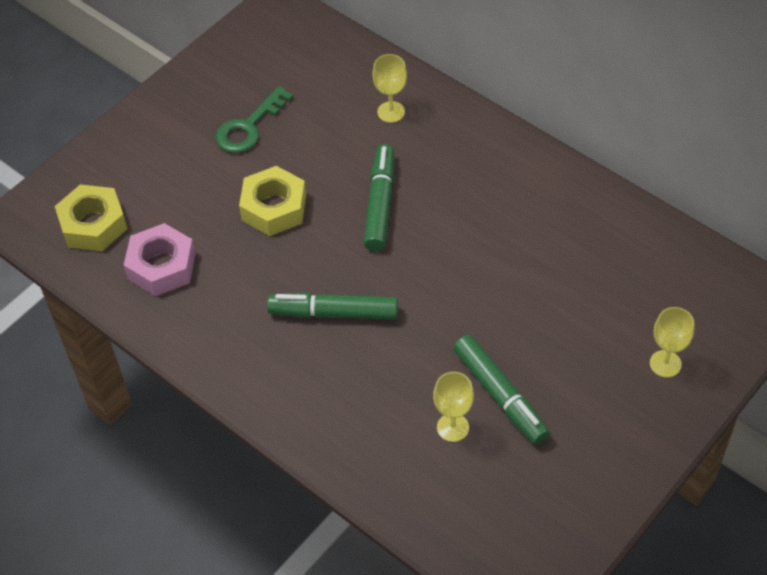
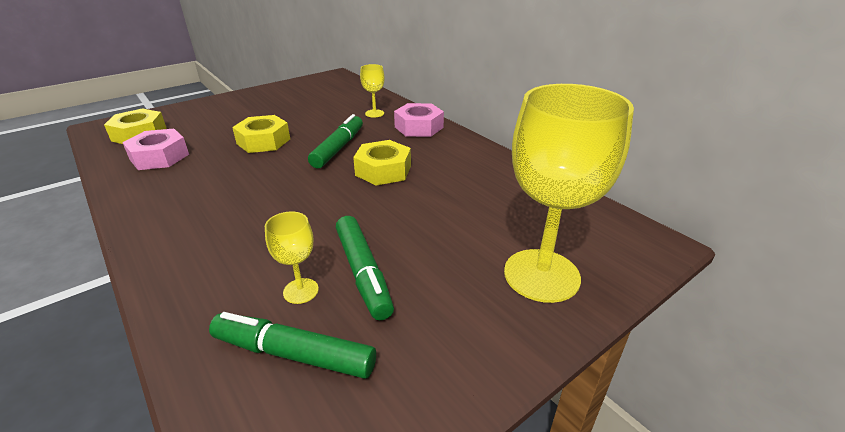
camera: 10 degrees right, 20 degrees down
(249, 127) = (280, 109): green key -> none
(333, 313) = (257, 196): green marker -> green marker (293, 354)
(456, 238) = (383, 170): none -> yellow nut
(466, 136) = (419, 127): none -> pink nut
(665, 364) = (541, 275): yellow goblet -> yellow goblet, size x2.25

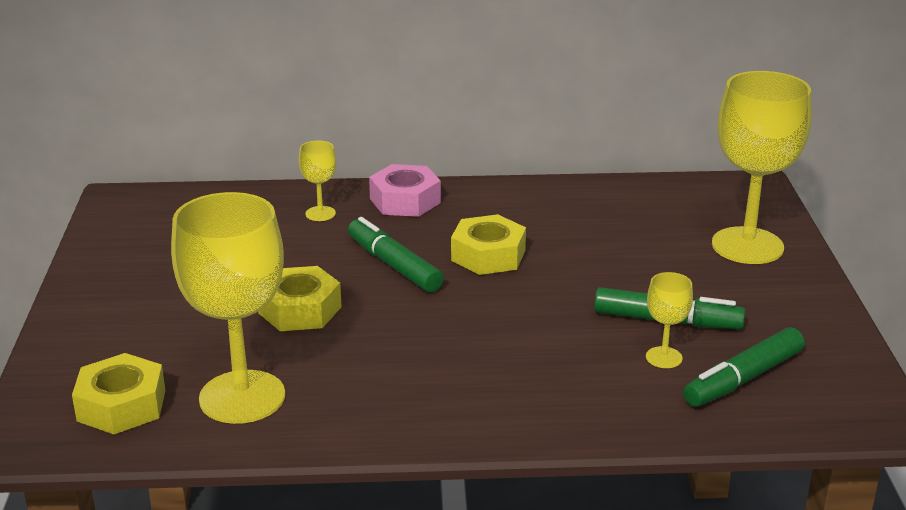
camera: 55 degrees left, 5 degrees down
(159, 157) = (242, 397): pink nut -> yellow goblet

